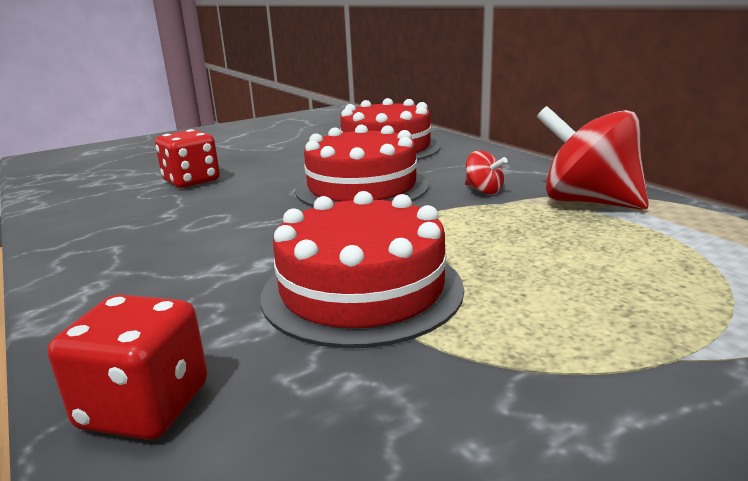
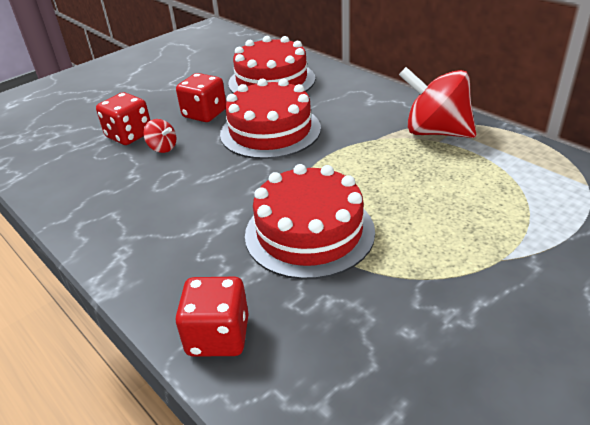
camera: 10 degrees left, 15 degrees up
(290, 169) = (204, 114): none -> red dice
(483, 191) = (361, 126): red spinning top -> red spinning top (162, 148)

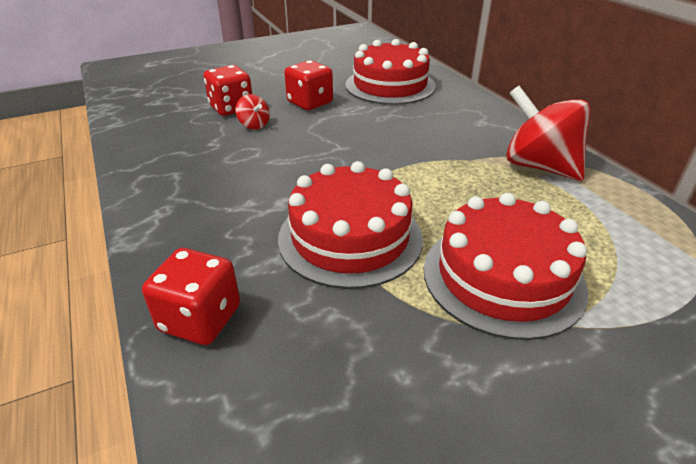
camera: 15 degrees right, 0 degrees up
(270, 131) = (364, 130): red cake -> red cake (503, 277)

